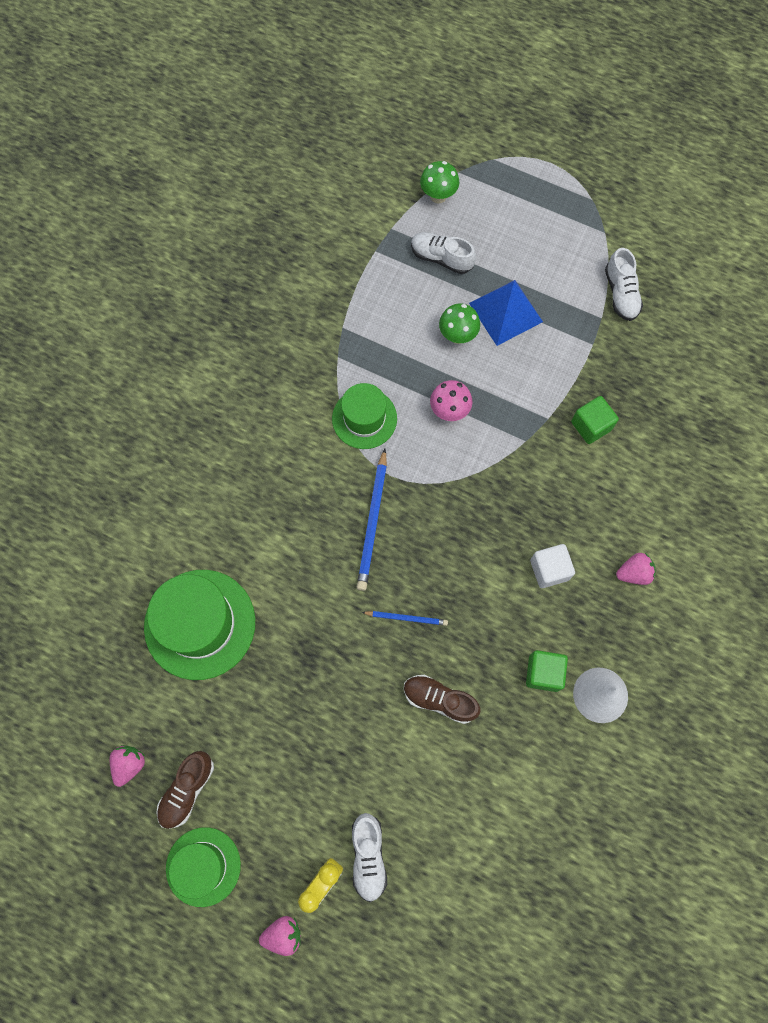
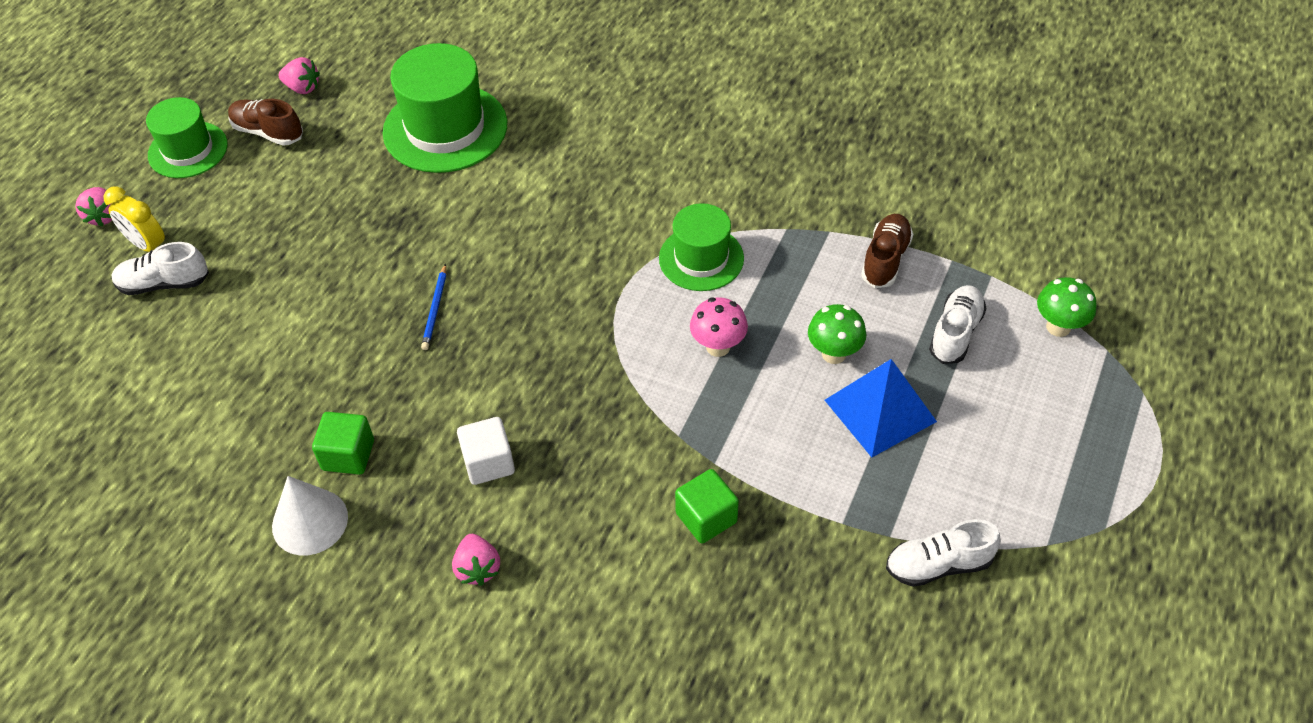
camera: 90 degrees right, 20 degrees down
(373, 522) = (560, 272): blue pencil -> none
(439, 700) = (330, 345): brown shoe -> brown shoe (885, 259)

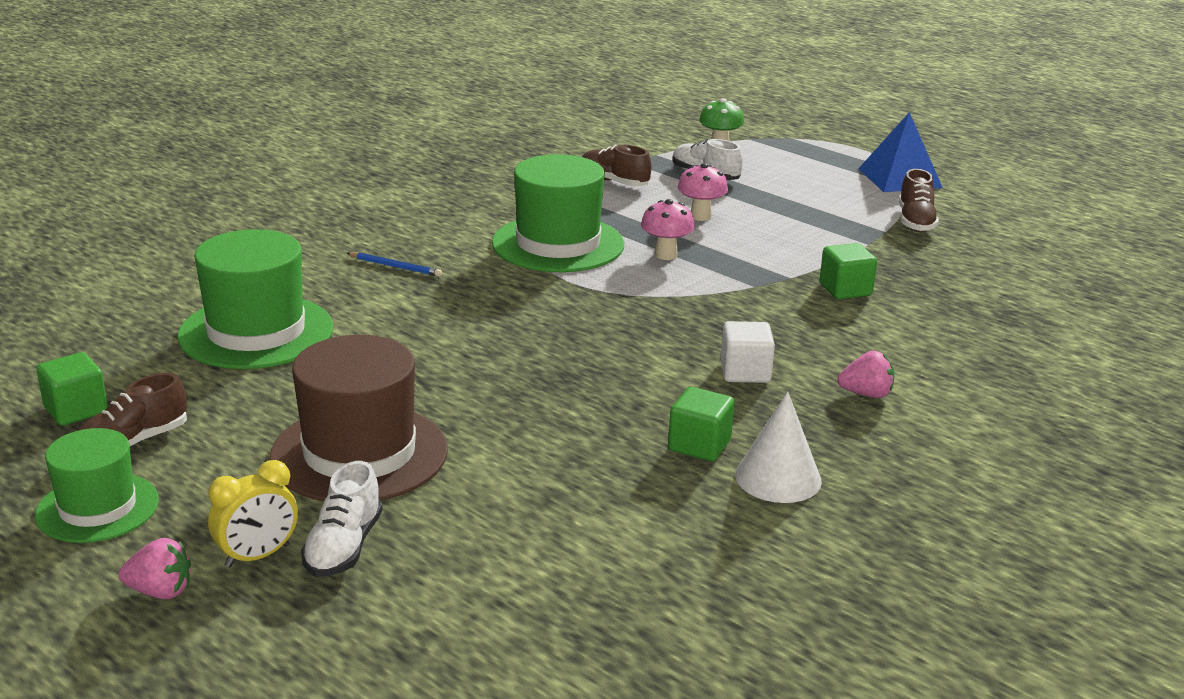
camera: 75 degrees left, 25 degrees down
(283, 250) = (359, 453): none -> brown hat
(302, 88) = (76, 410): pink strawberry -> green cube
(435, 309) = (527, 373): blue pencil -> blue pencil (395, 267)
(701, 258) = (558, 244): green hat -> green hat, size x1.60
(833, 354) = (700, 216): green mushroom -> pink mushroom
(880, 410) = (766, 212): blue pyramid -> blue pyramid (899, 178)
(938, 565) = (915, 221): white shoe -> brown shoe

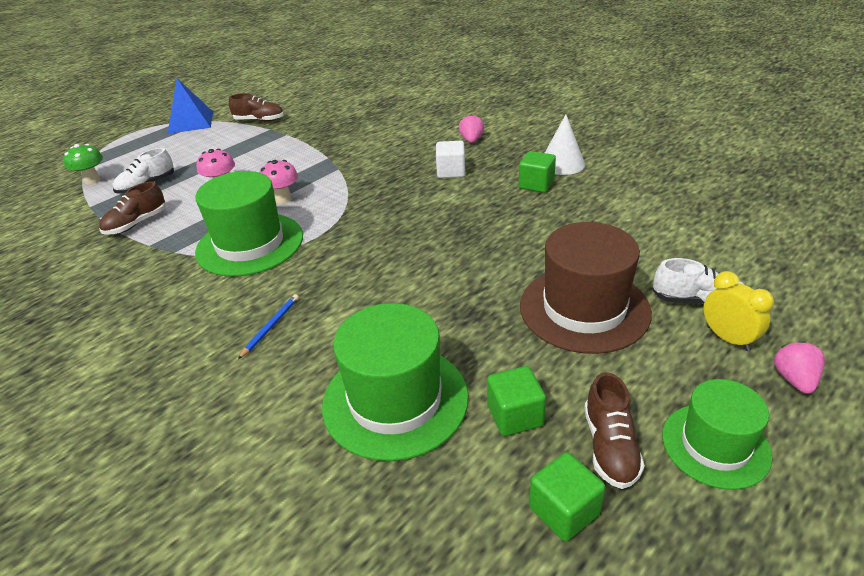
camera: 85 degrees left, 10 degrees up
(133, 443) = (610, 446): brown shoe -> brown shoe turned 45 degrees clockwise
(845, 289) = (348, 142): green cube -> green cube (515, 415)

